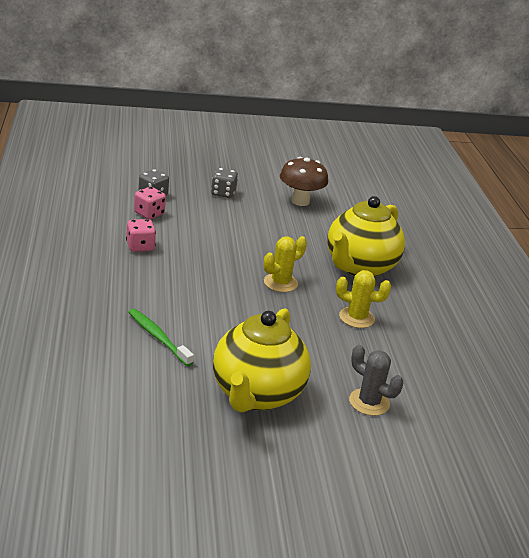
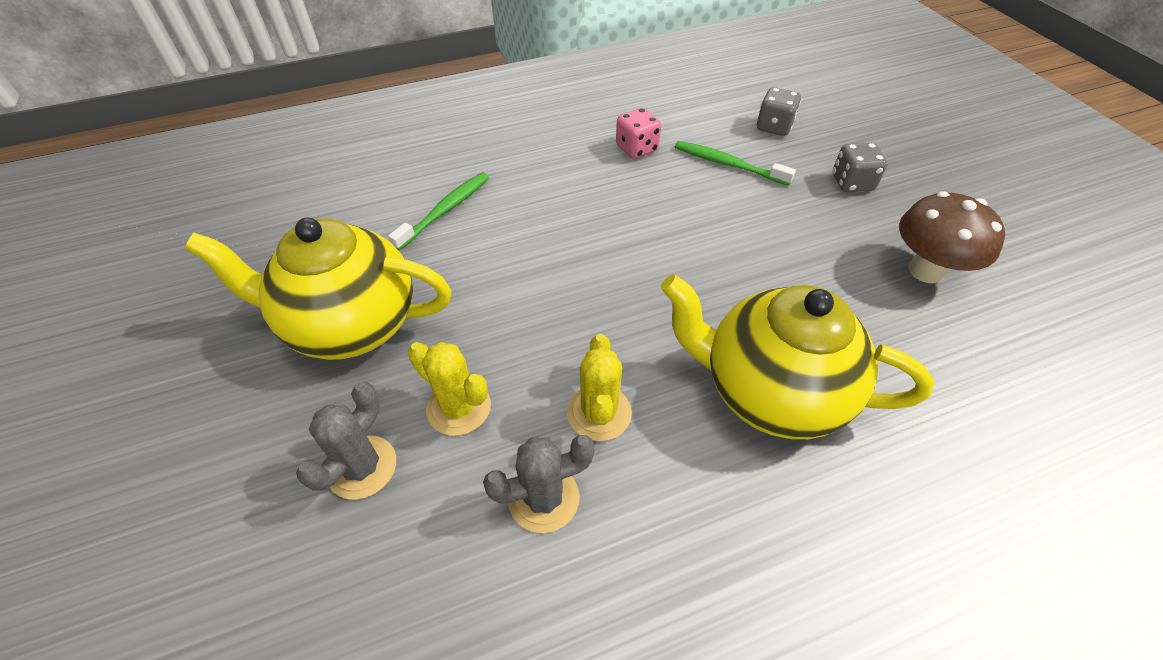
camera: 80 degrees right, 20 degrees up
(149, 214) = (723, 135): pink dice -> none
(180, 222) = (728, 164): none -> green toothbrush
(280, 283) = (643, 296): yellow cactus -> yellow cactus (459, 407)
(401, 346) = (544, 498): none -> grey cactus

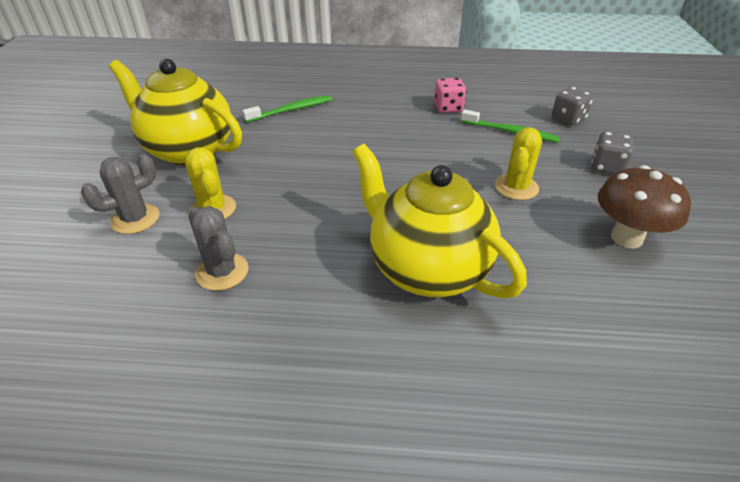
camera: 25 degrees right, 10 degrees down
(544, 498) = (222, 272): grey cactus -> grey cactus turned 45 degrees clockwise
(599, 413) = (296, 240): yellow cactus -> yellow cactus (516, 187)
(728, 164) = (510, 132): green toothbrush -> green toothbrush turned 150 degrees clockwise

